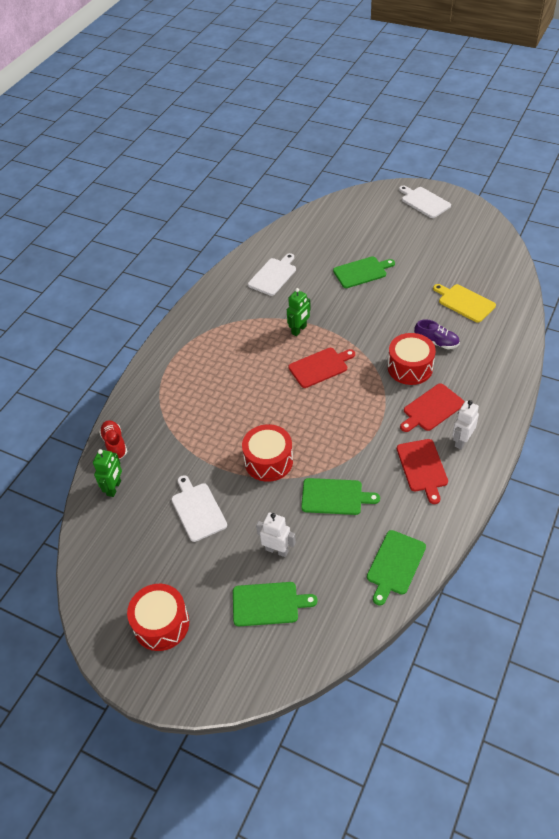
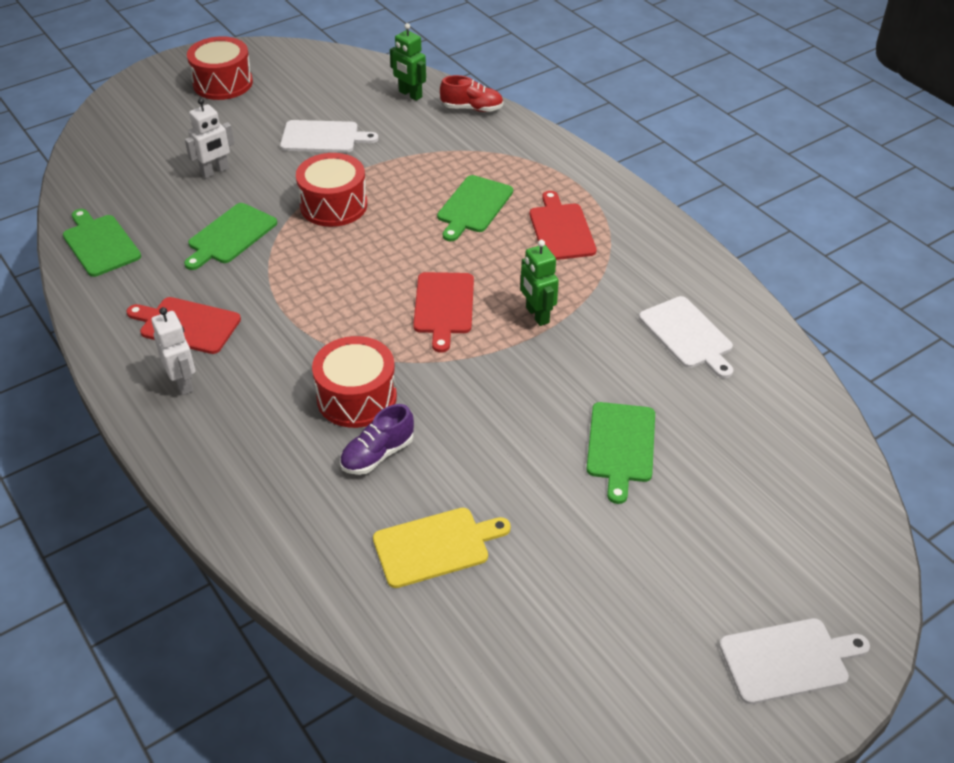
camera: 115 degrees right, 5 degrees down
(268, 604) = (165, 146): green cutting board -> green cutting board (473, 206)
(432, 408) = (263, 382): red cutting board -> red cutting board (561, 230)

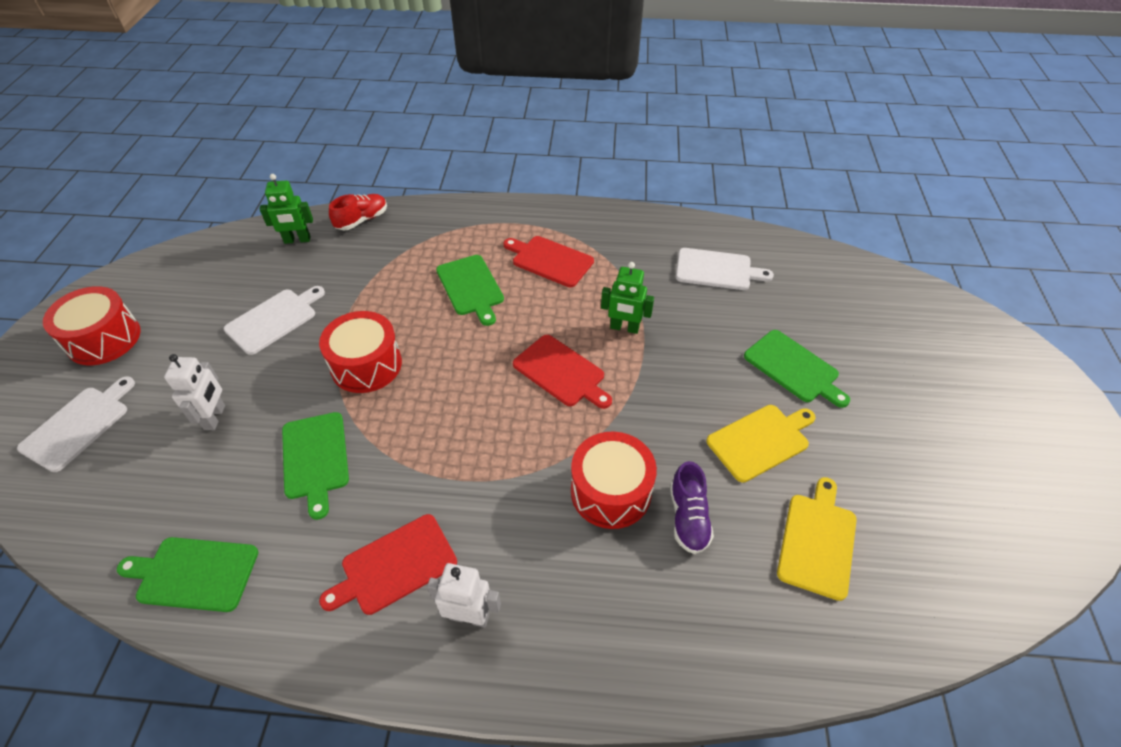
camera: 50 degrees left, 5 degrees up
(506, 462) = (760, 441): none -> yellow cutting board
(788, 660) = (1039, 410): white cutting board -> white cutting board (78, 425)

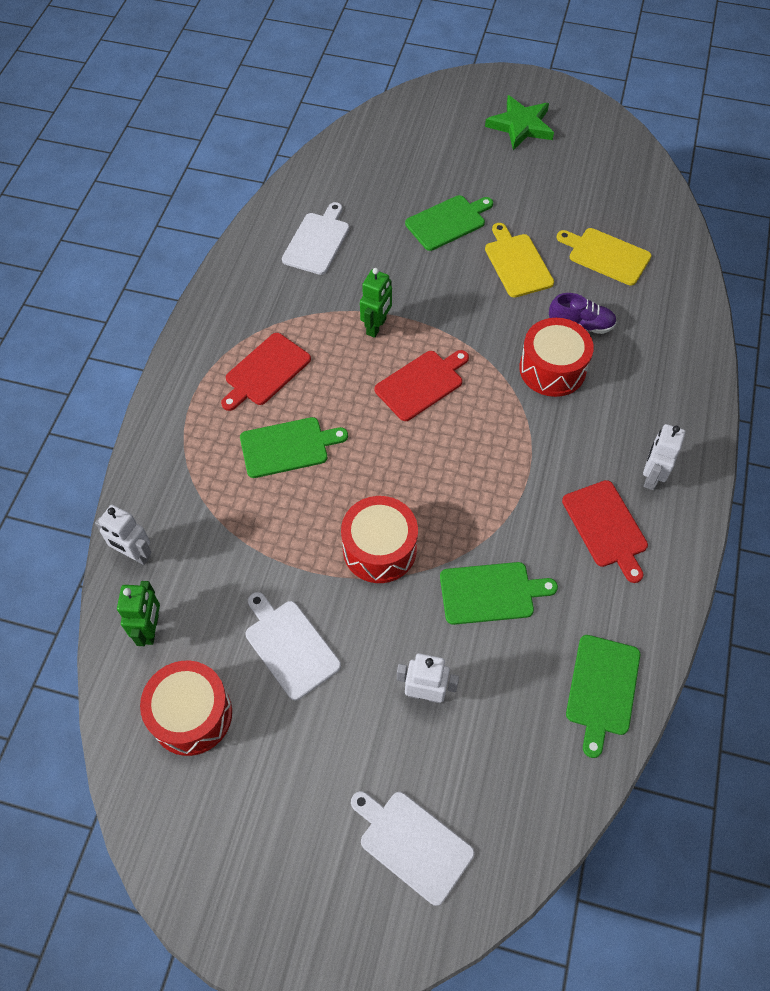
camera: 80 degrees left, 10 degrees up
(104, 339) = (277, 847): red drum -> red drum (191, 714)
(362, 220) = (134, 554): red shoe -> white robot
(997, 423) = (521, 126): none -> green star

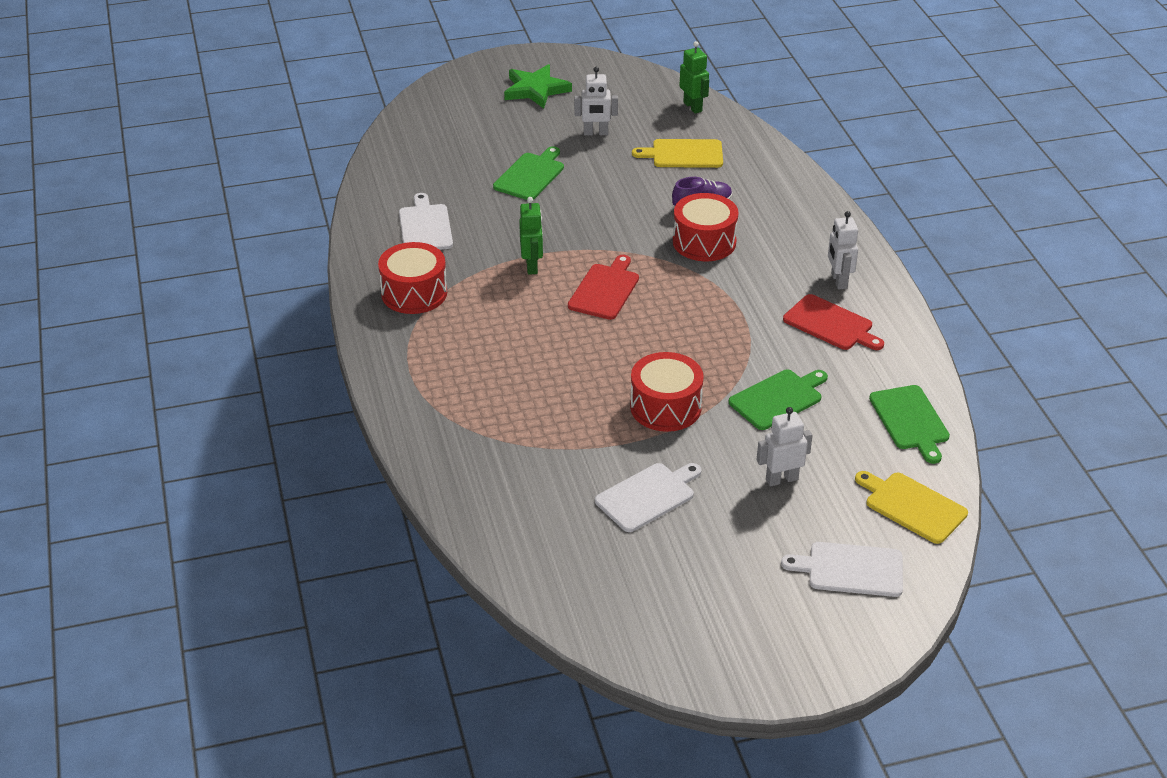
camera: 30 degrees left, 20 degrees down
(134, 554) = (458, 494): white robot -> white robot (595, 133)
(150, 629) = (519, 535): green robot -> green robot (693, 107)
(191, 714) = (605, 572): red drum -> red drum (414, 293)
(265, 371) = (461, 330): red cutting board -> none
(288, 447) = (528, 372): green cutting board -> none
(290, 646) = (648, 496): white cutting board -> white cutting board turned 120 degrees clockwise
(517, 263) = (615, 183): yellow cutting board -> yellow cutting board (912, 506)

